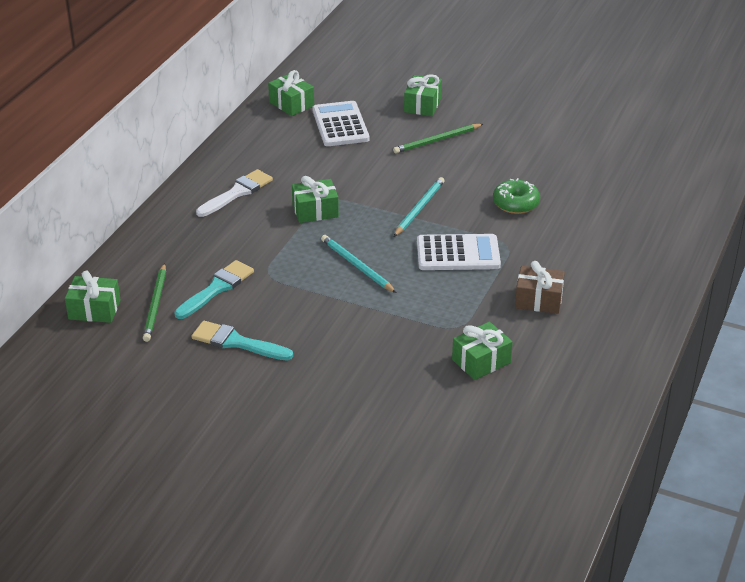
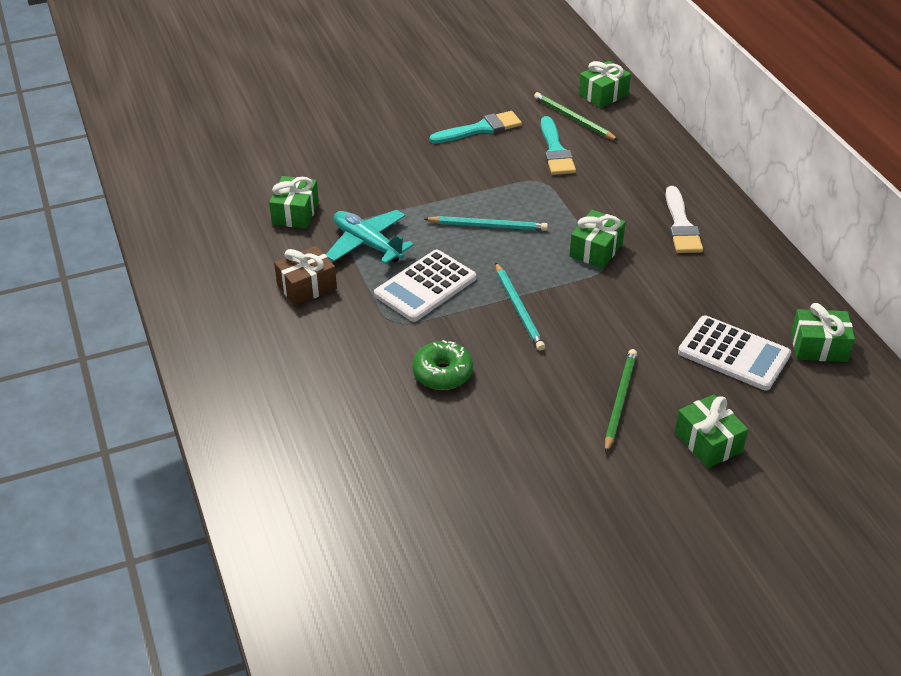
camera: 135 degrees right, 5 degrees up
(458, 304) = (367, 244): none -> turquoise plane

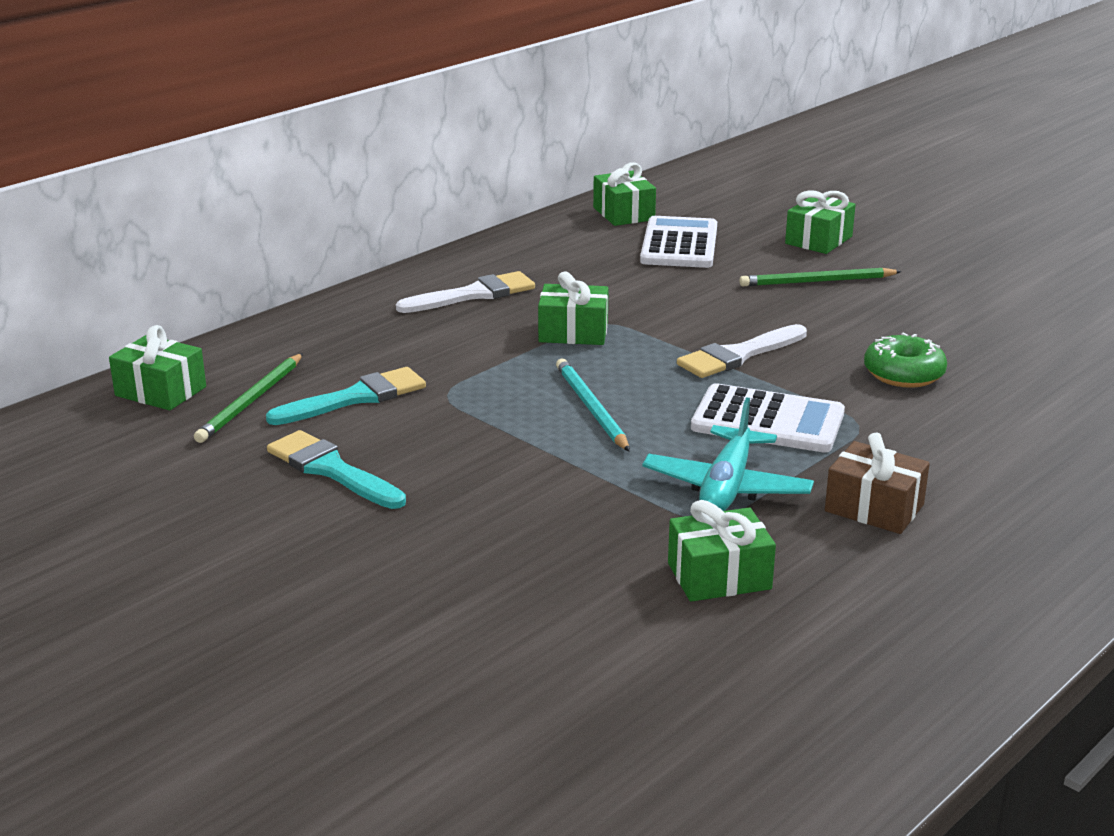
camera: 115 degrees left, 15 degrees down
(518, 309) = (738, 355): turquoise pencil -> white brush

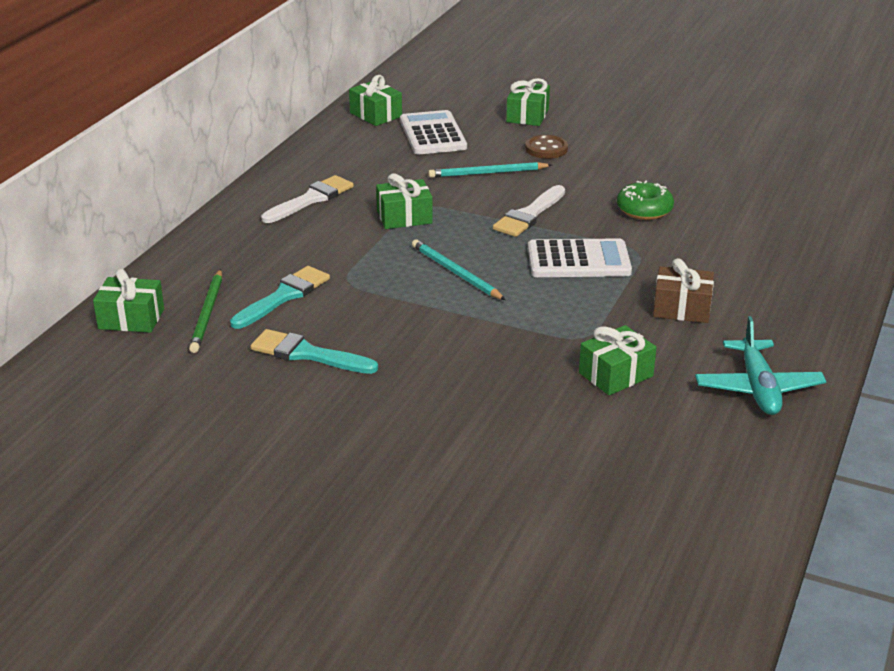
camera: 20 degrees left, 5 degrees up
(718, 298) = (487, 173): none -> turquoise pencil
(727, 487) = (582, 313): turquoise plane -> turquoise plane (758, 388)
(817, 281) = (546, 149): green pencil -> brown button

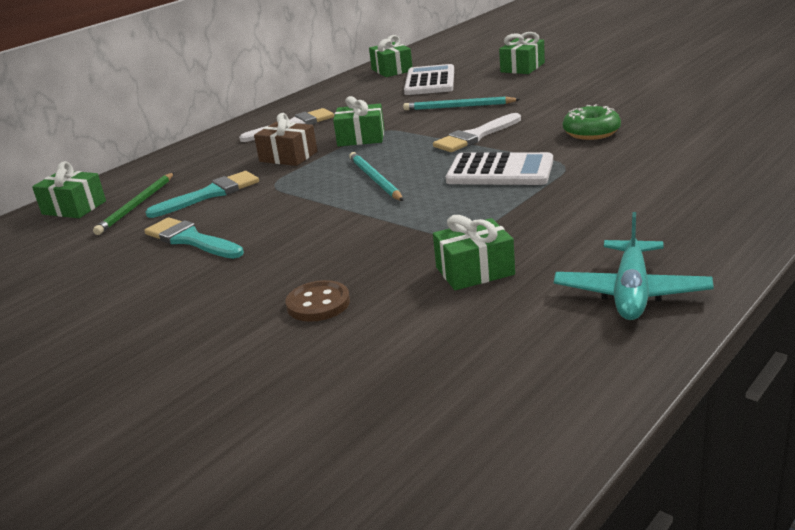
camera: 20 degrees right, 5 degrees down
(546, 149) = (524, 89): brown button -> brown button (318, 304)
(681, 308) = (583, 213): brown gift -> brown gift (288, 156)

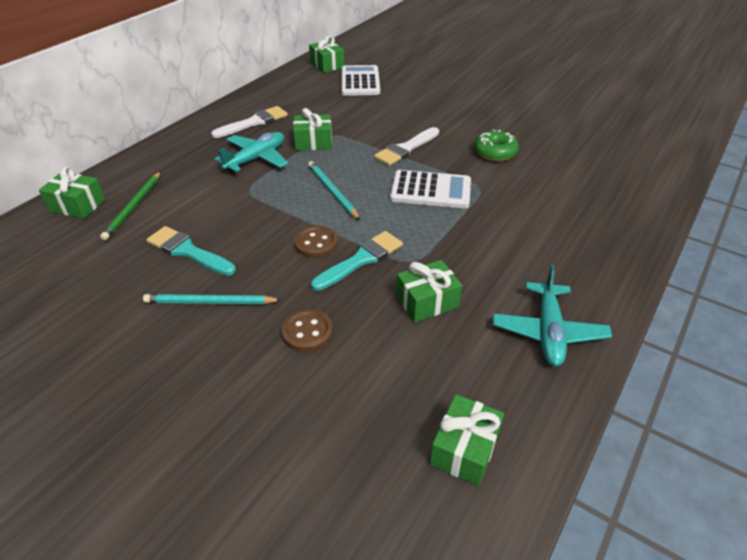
camera: 10 degrees left, 15 degrees up
(210, 194) = (196, 198): turquoise brush -> turquoise brush (361, 260)
(288, 156) = (256, 159): brown gift -> turquoise plane
(345, 225) = (316, 243): none -> brown button
(458, 107) = (387, 113): turquoise pencil -> turquoise pencil (210, 302)
(522, 67) = (432, 73): green gift -> green gift (464, 449)

